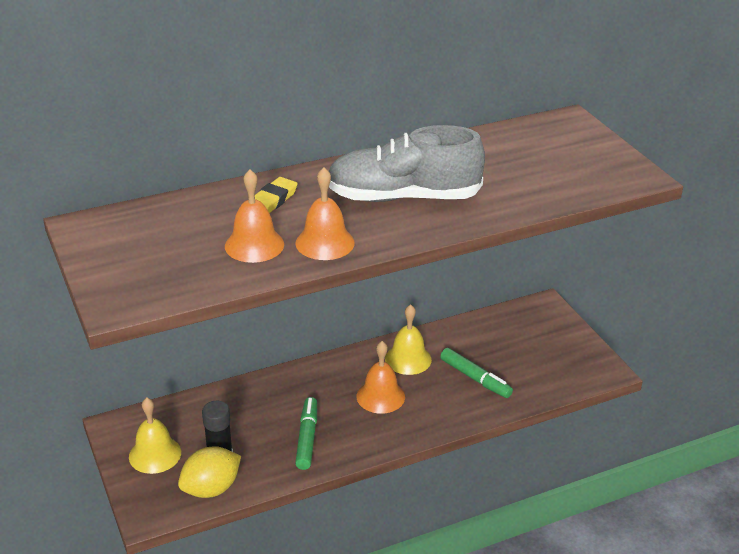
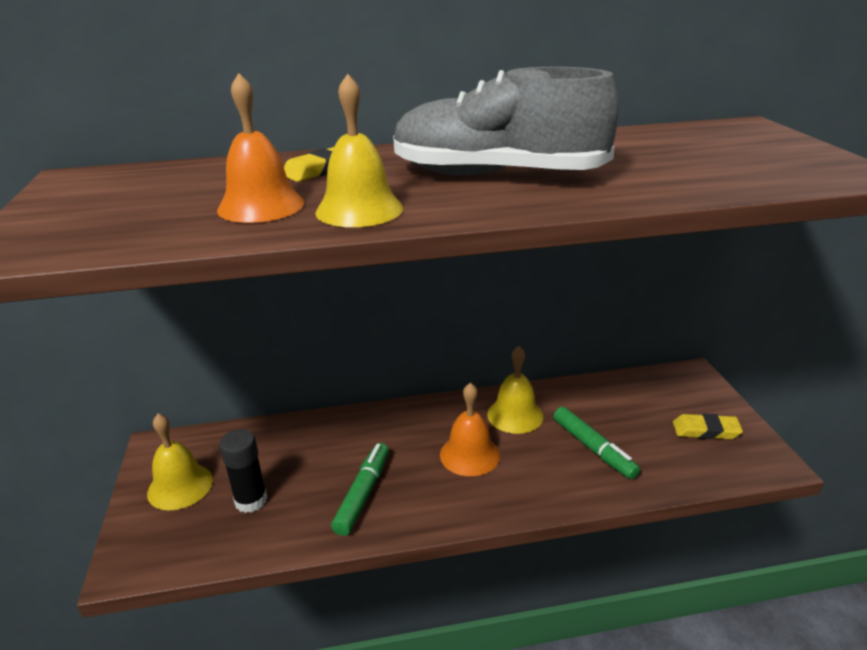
camera: 15 degrees right, 5 degrees down
(211, 489) = (219, 542): yellow lemon -> none
(325, 243) = (359, 210): orange bell -> yellow bell
(558, 352) = (705, 430): none -> yellow eraser

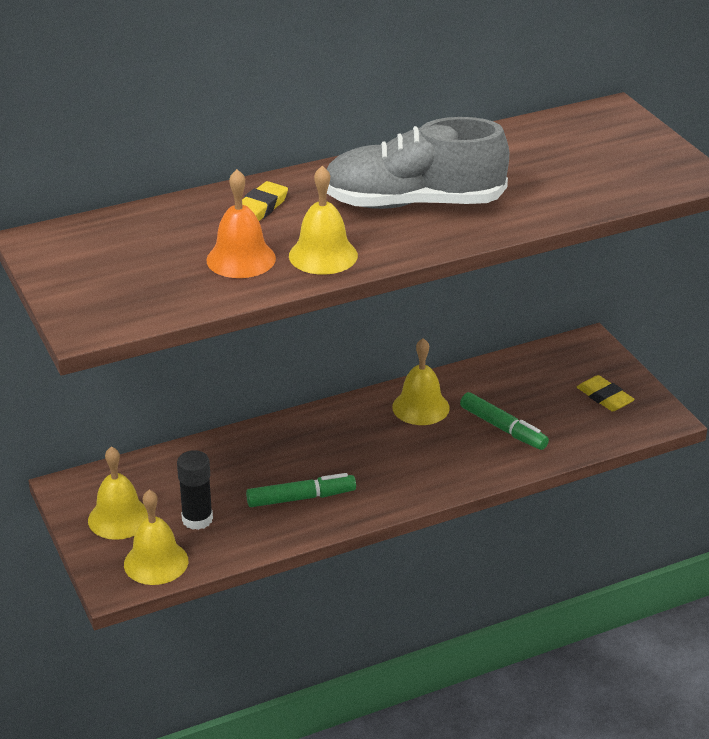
camera: 15 degrees left, 5 degrees up
(182, 545) = (156, 562): none -> yellow bell
(363, 494) = (301, 498): green marker -> green marker turned 75 degrees clockwise
(469, 454) = (388, 450): orange bell -> none
(705, 430) = (604, 397): yellow eraser -> yellow eraser turned 60 degrees clockwise

